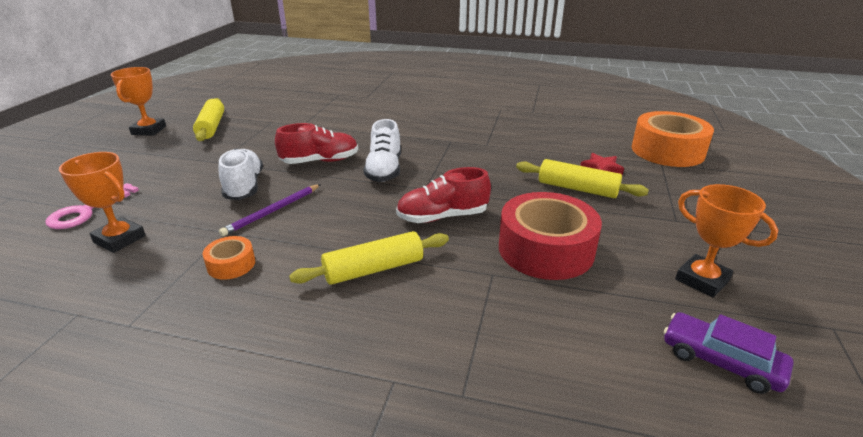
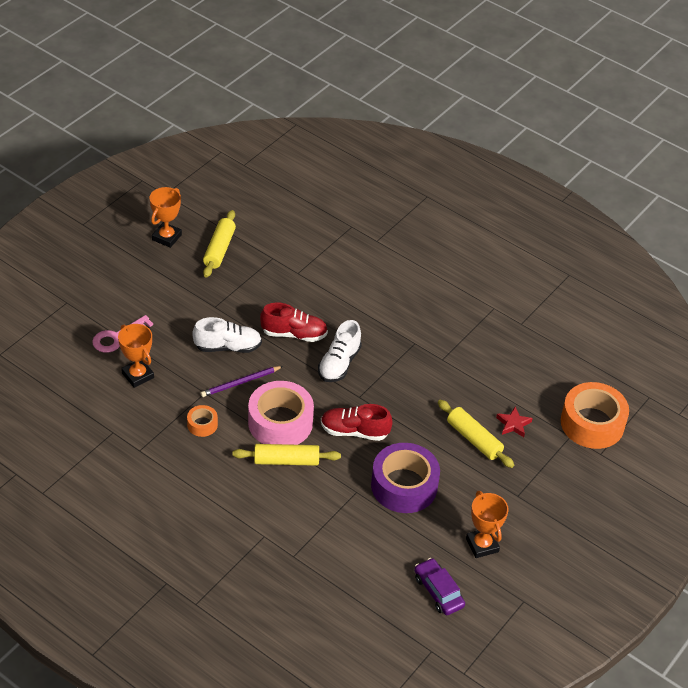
camera: 20 degrees right, 15 degrees up
(244, 187) = (227, 347): white shoe -> white shoe turned 75 degrees clockwise
(343, 233) = (280, 422): none -> pink tape
(545, 249) = (404, 486): red tape -> purple tape

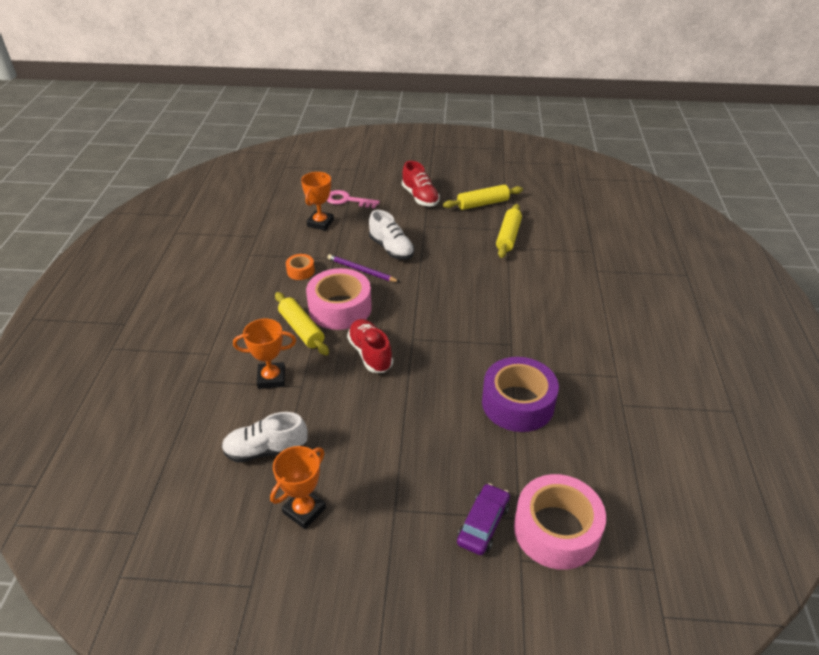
camera: 60 degrees right, 5 degrees down
(166, 237) = (464, 179): orange trophy -> orange trophy (271, 378)
(294, 334) = (441, 273): red shoe -> red shoe (420, 197)
(339, 363) = (437, 311): white shoe -> white shoe (266, 450)
(404, 486) = (334, 415): purple tape -> purple tape (518, 403)
(438, 591) = (219, 502): purple car -> purple car (483, 524)
(474, 439) = (437, 439): yellow rolling pin -> yellow rolling pin (508, 236)
(513, 424) = (486, 460): red star -> none
(592, 423) = (556, 530): orange tape -> pink tape

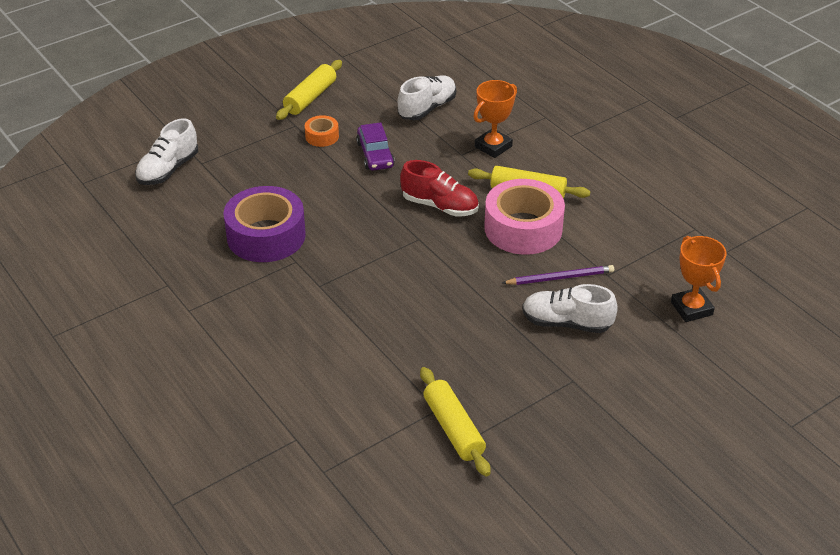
camera: 140 degrees right, 0 degrees up
(300, 271) = (617, 241): orange tape -> orange tape (322, 136)
(304, 510) = (356, 96): orange trophy -> none
(347, 200) = (716, 362): pink key -> none
(420, 197) = (640, 427): red shoe -> none
(483, 204) = (547, 470): yellow rolling pin -> yellow rolling pin (310, 98)
(483, 524) = (224, 148): purple car -> purple car (375, 154)
(556, 530) = (168, 170): pink tape -> white shoe

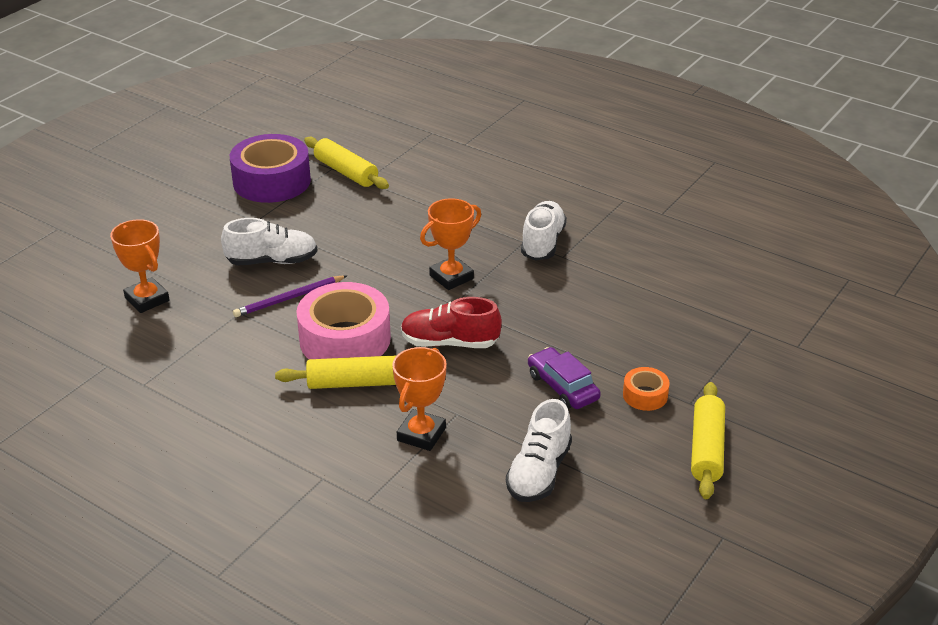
camera: 160 degrees right, 5 degrees down
(168, 170) = (778, 312): white shoe -> white shoe (542, 243)
(266, 236) = (611, 272): purple tape -> purple tape (272, 181)
(407, 264) = (451, 277): none -> orange trophy

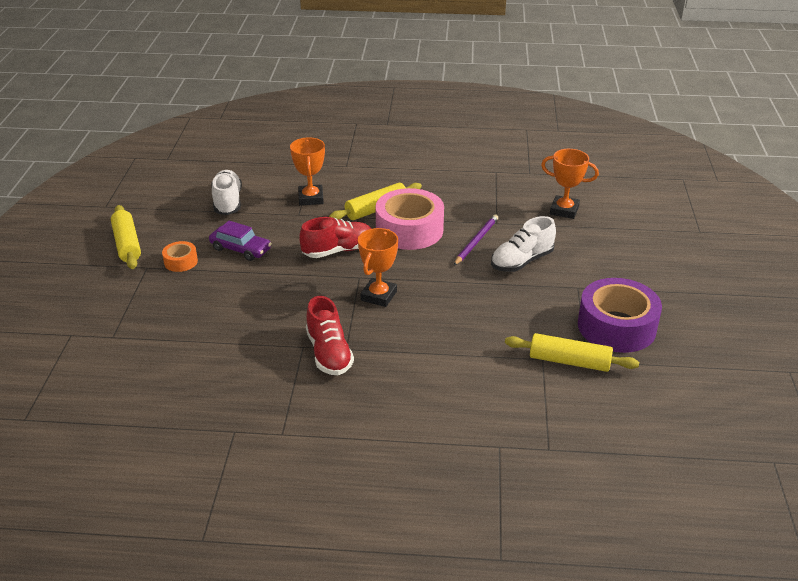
camera: 150 degrees right, 0 degrees up
(542, 243) = (329, 353): white shoe -> red shoe

